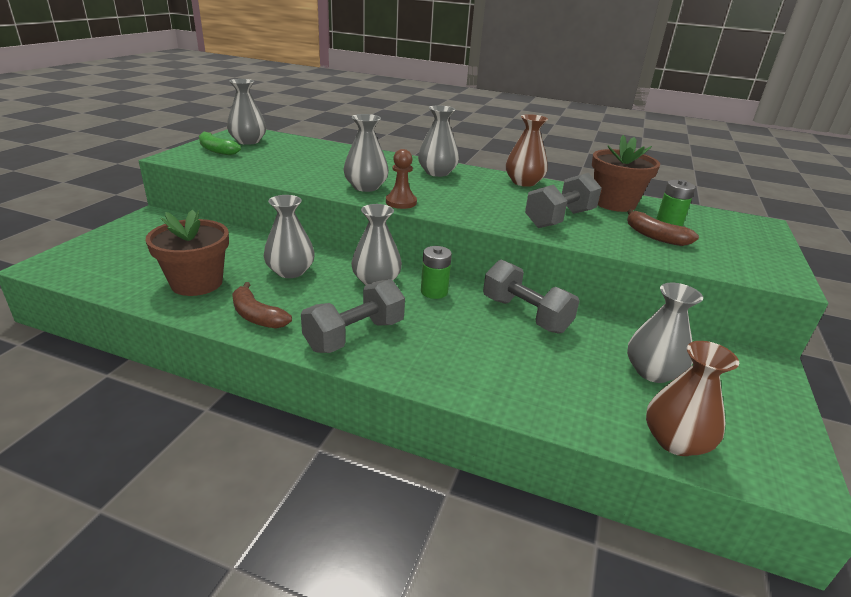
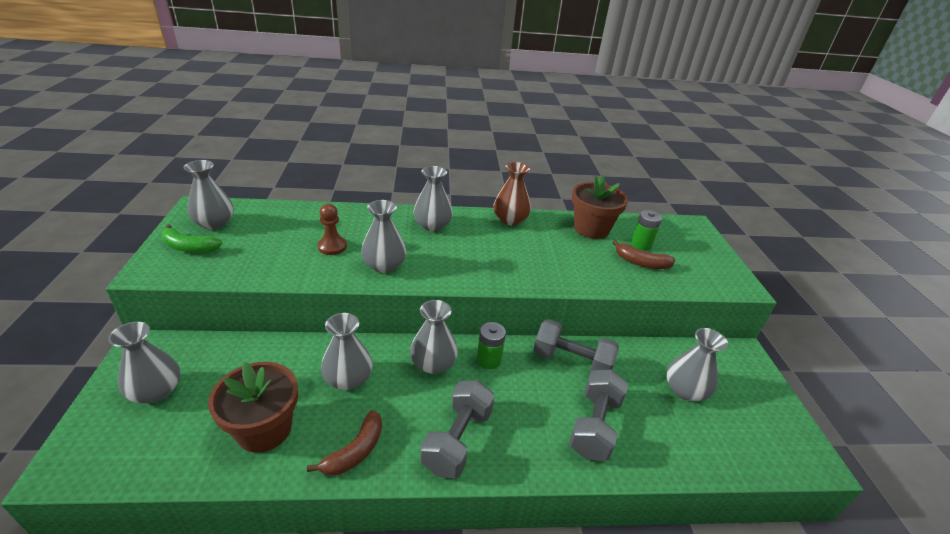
camera: 25 degrees left, 5 degrees up
(139, 242) = (156, 391): none -> grey vase
(257, 316) = (355, 451): brown banana -> brown banana turned 75 degrees counterclockwise
(401, 202) = (430, 279): brown pawn -> brown pawn (332, 246)
(559, 219) = (566, 262): grey dumbbell -> grey dumbbell (594, 426)
(675, 441) = (733, 455): brown vase -> none

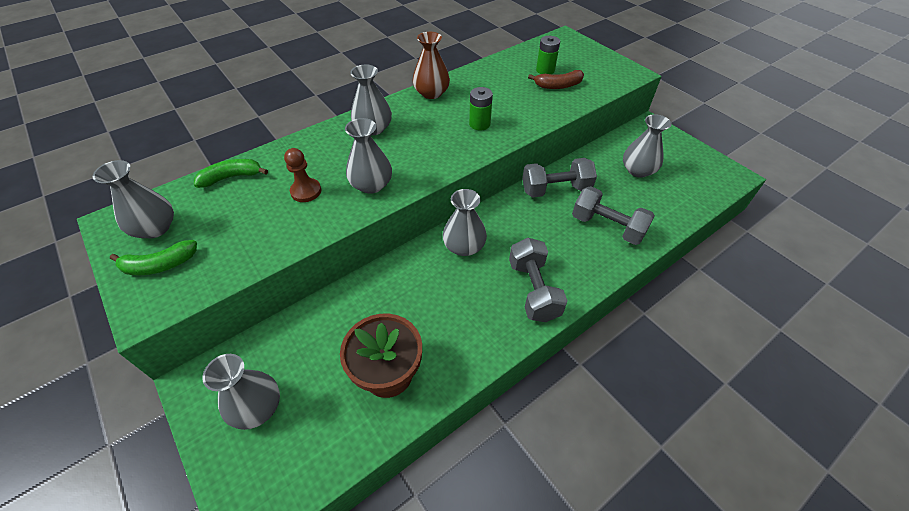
camera: 30 degrees left, 15 degrees up
(296, 213) = (232, 177): none -> green banana
(348, 379) = (412, 296): grey vase -> none
(355, 451) = (473, 343): brown banana -> none
(489, 360) = (500, 220): green battery -> green battery (479, 124)
(591, 229) = (499, 73): brown flower pot -> none
(594, 426) = (607, 227): grey dumbbell -> grey dumbbell turned 45 degrees counterclockwise

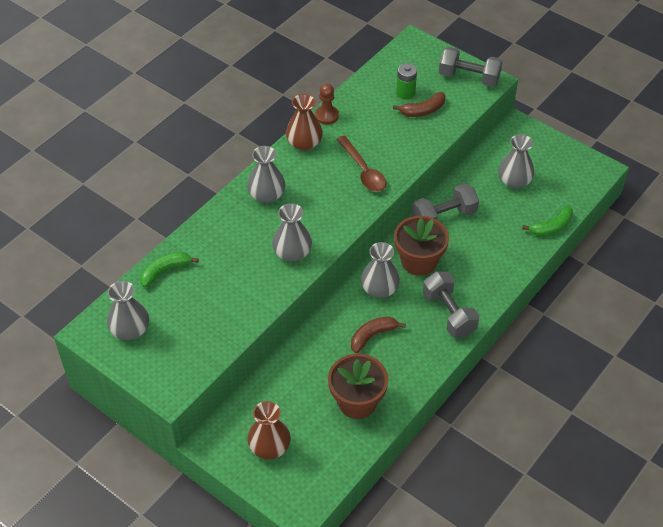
camera: 15 degrees left, 0 degrees up
(160, 265) = (156, 357): green banana -> green banana (551, 227)
(257, 407) = (269, 446): grey vase -> brown vase
(306, 191) = (238, 270): brown pawn -> brown pawn (327, 116)
(437, 296) = (372, 336): none -> brown banana
(479, 124) = (363, 170): green battery -> brown spoon
(516, 227) = (419, 261): none -> brown flower pot
(607, 227) = (497, 244): grey dumbbell -> grey dumbbell (469, 77)

